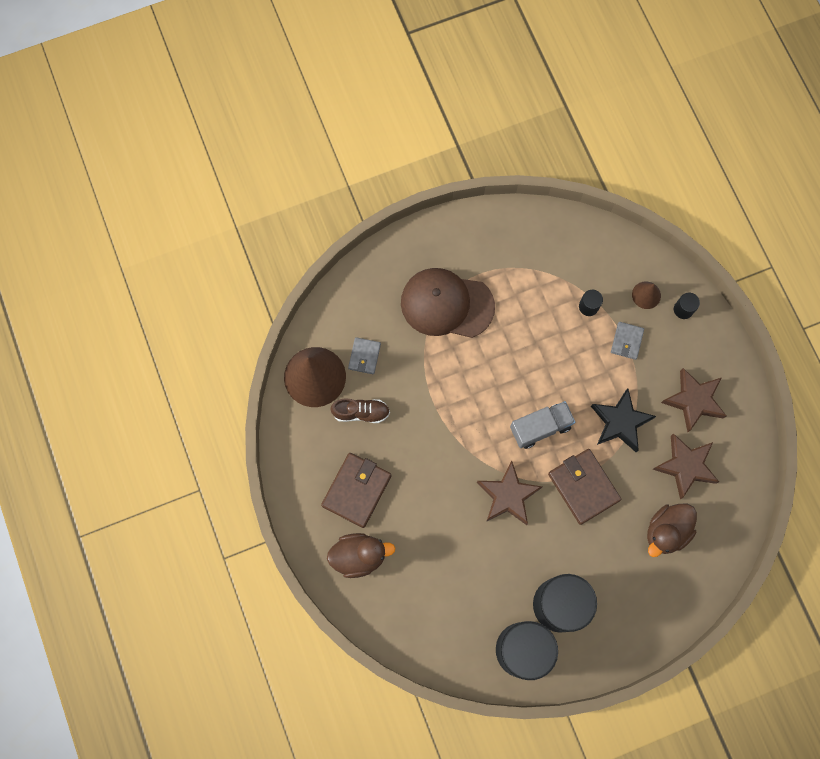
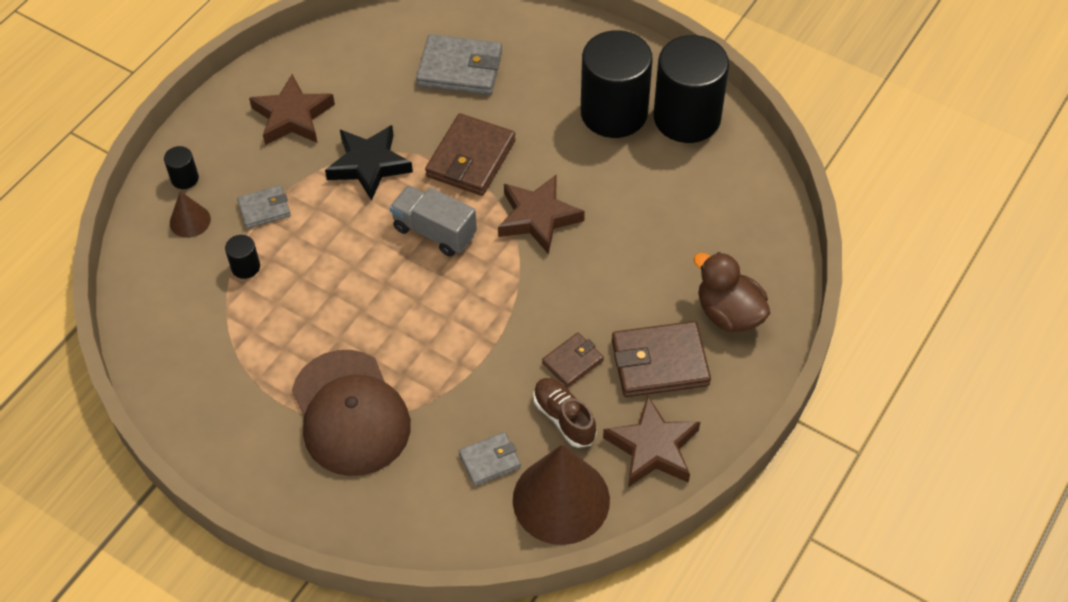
camera: 125 degrees left, 20 degrees down
(392, 443) = (572, 362): none -> brown wallet
(666, 531) = (460, 69): brown duck -> grey wallet
(685, 466) = (374, 88): brown star -> brown star (653, 448)

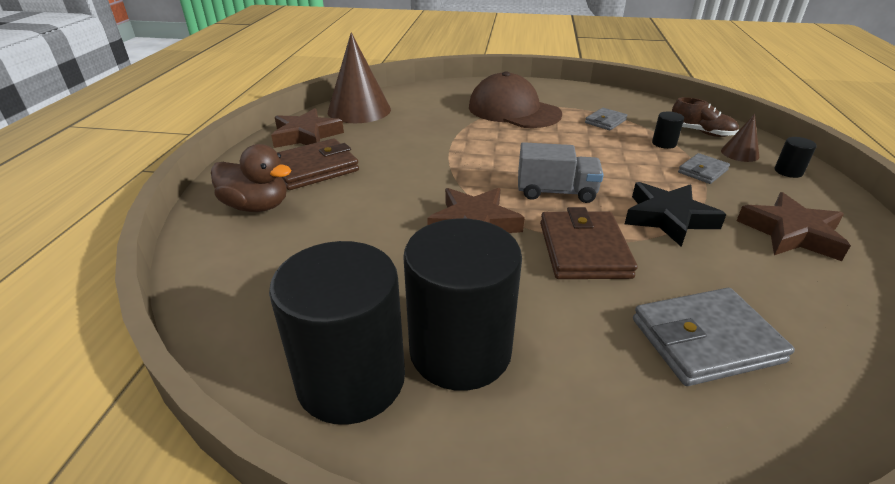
camera: 155 degrees right, 20 degrees down
(490, 461) = (412, 113): grey wallet -> grey wallet (605, 121)
(564, 418) = (375, 134): brown shoe -> brown shoe (701, 132)
(572, 362) = (384, 155): brown wallet -> none

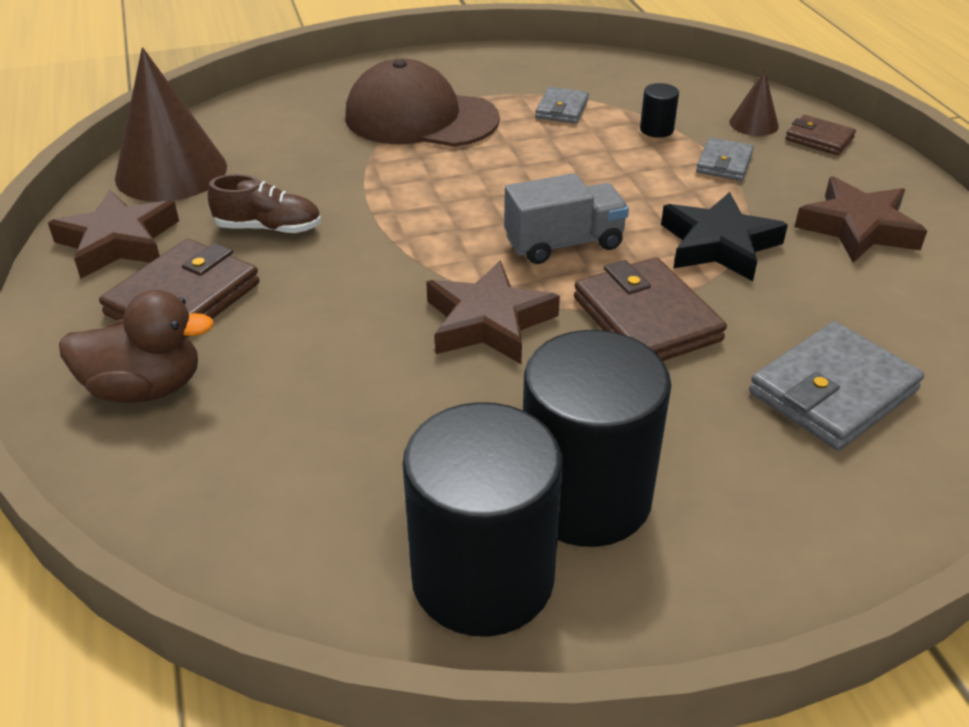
camera: 25 degrees left, 5 degrees up
(701, 132) = (693, 100): brown shoe -> brown shoe (269, 228)
(788, 171) = (819, 139): black cylinder -> brown wallet

